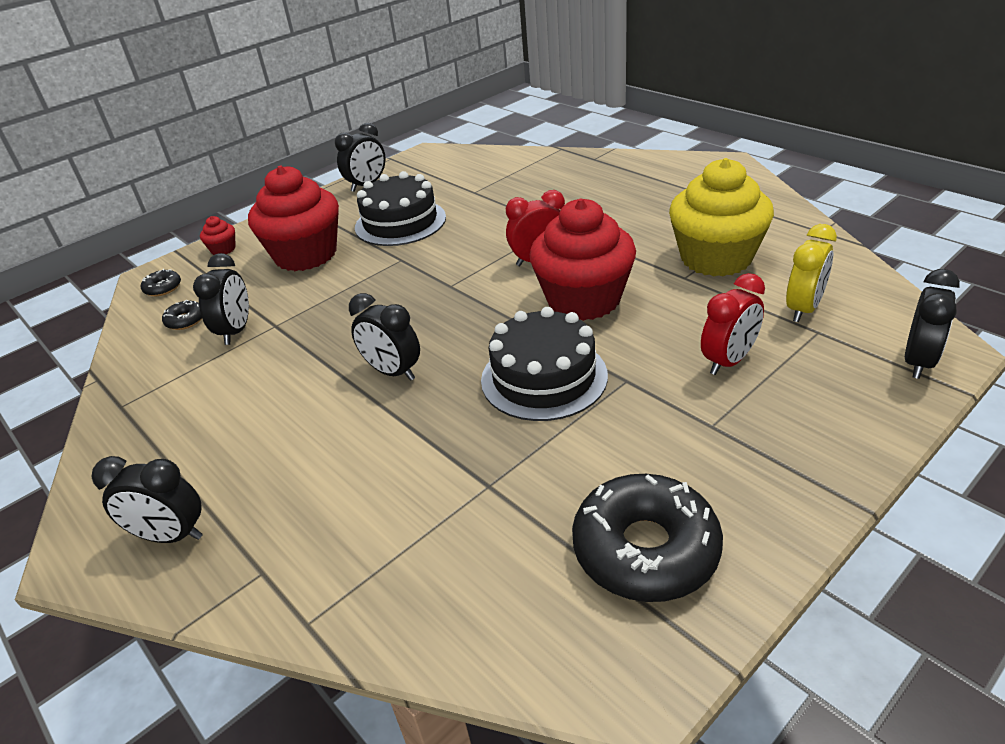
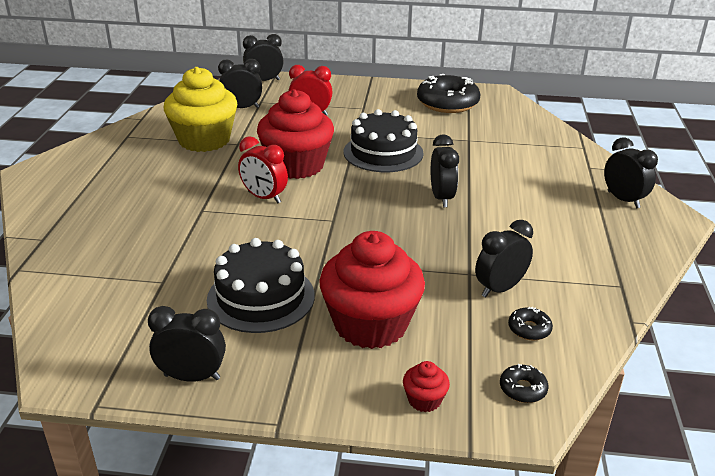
camera: 135 degrees left, 5 degrees down
(803, 309) = (242, 108): yellow clock -> black clock

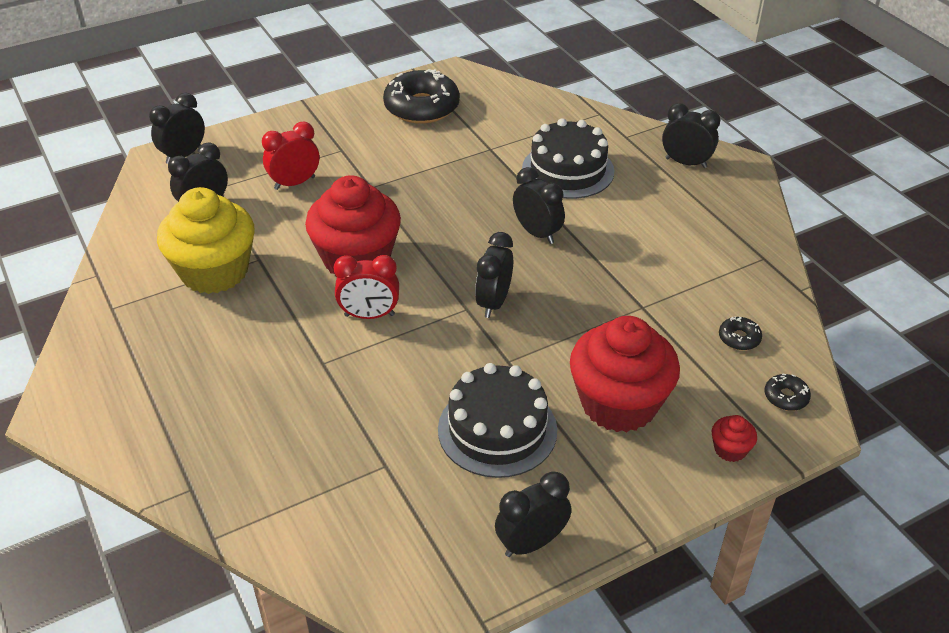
camera: 35 degrees left, 10 degrees up
(383, 152) = (426, 202): black cake -> black cake (568, 170)
(500, 289) = (681, 310): black clock -> black clock (494, 303)

